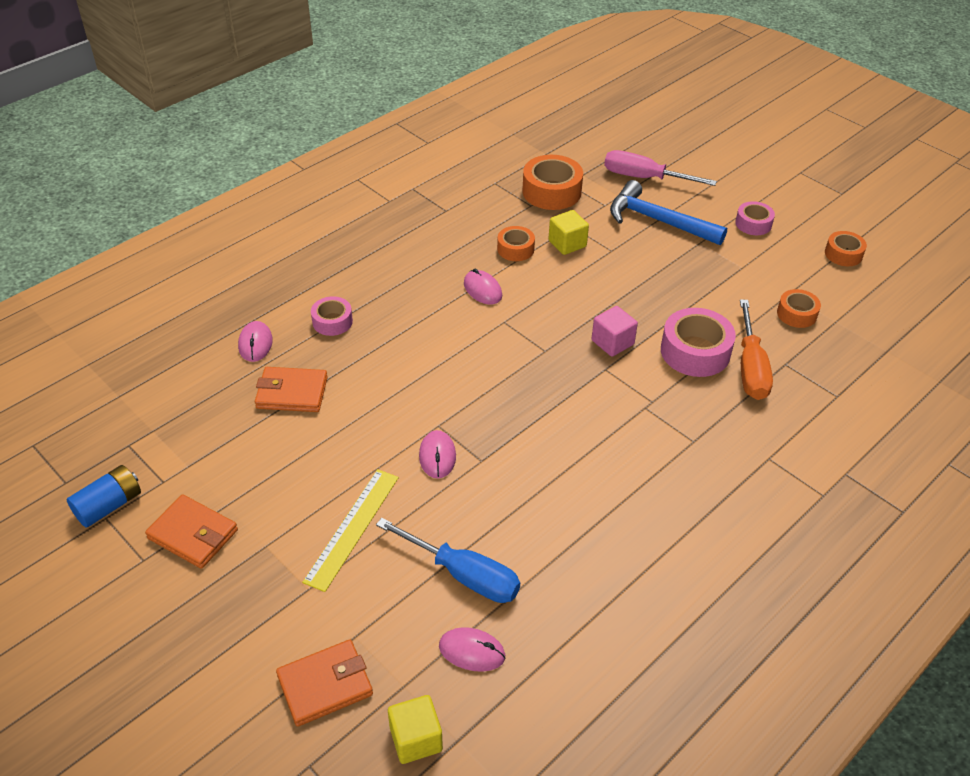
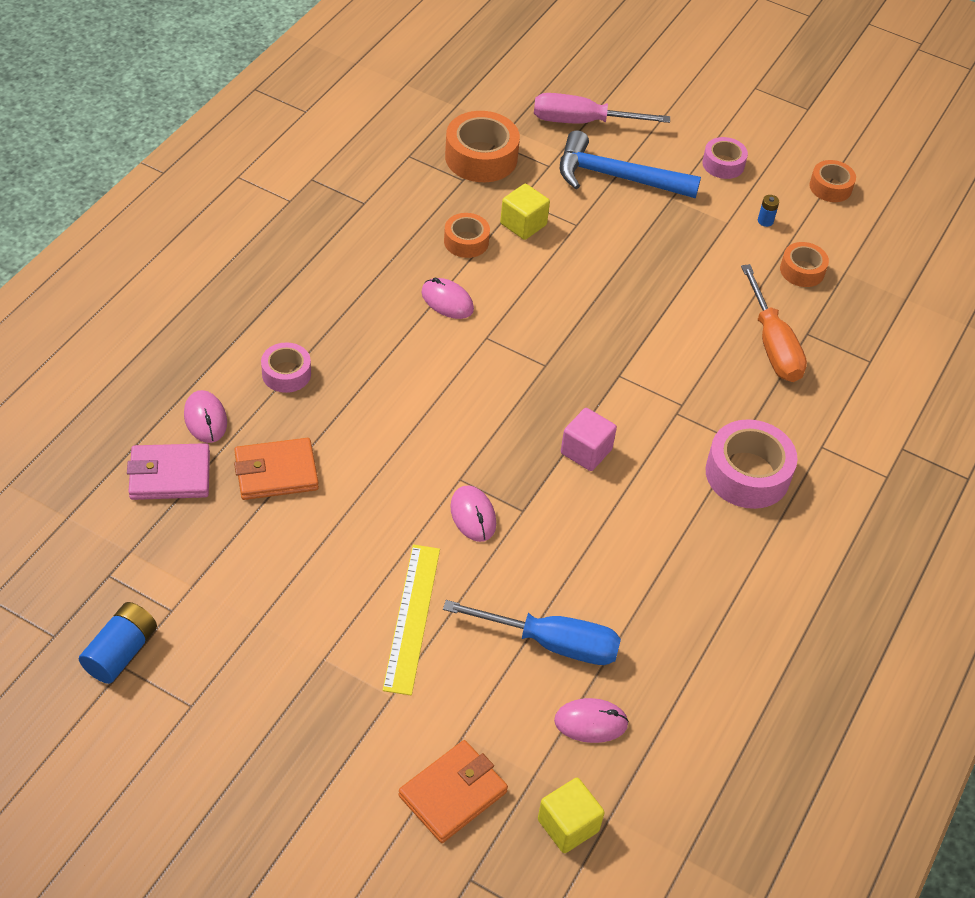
camera: 20 degrees left, 5 degrees up
(193, 534) = (235, 664): orange wallet -> none
(209, 380) = (170, 475): none -> pink wallet
(612, 342) = (616, 341): pink cube -> pink cube (586, 451)
(695, 351) = (709, 336): pink tape -> pink tape (747, 474)
(776, 271) = (765, 221): none -> blue battery

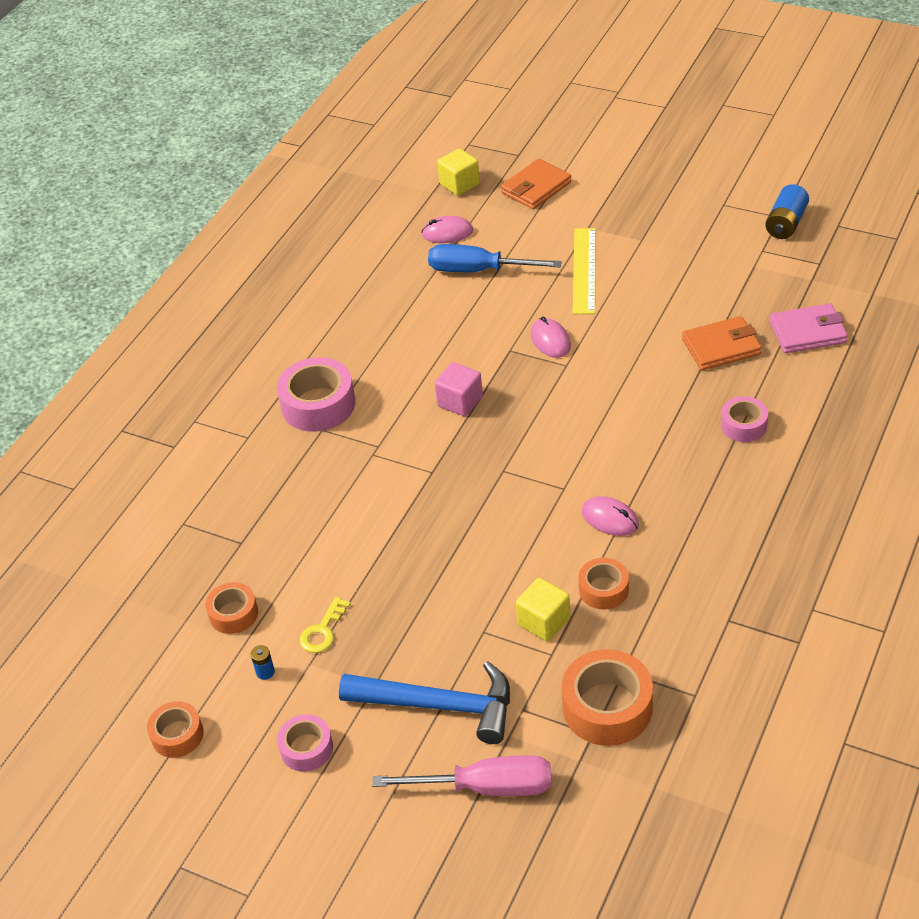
camera: 175 degrees left, 5 degrees down
(205, 419) = (799, 378): pink mouse -> none
(719, 245) = (322, 631): none -> yellow key
(773, 345) = (278, 524): orange screwdriver -> none

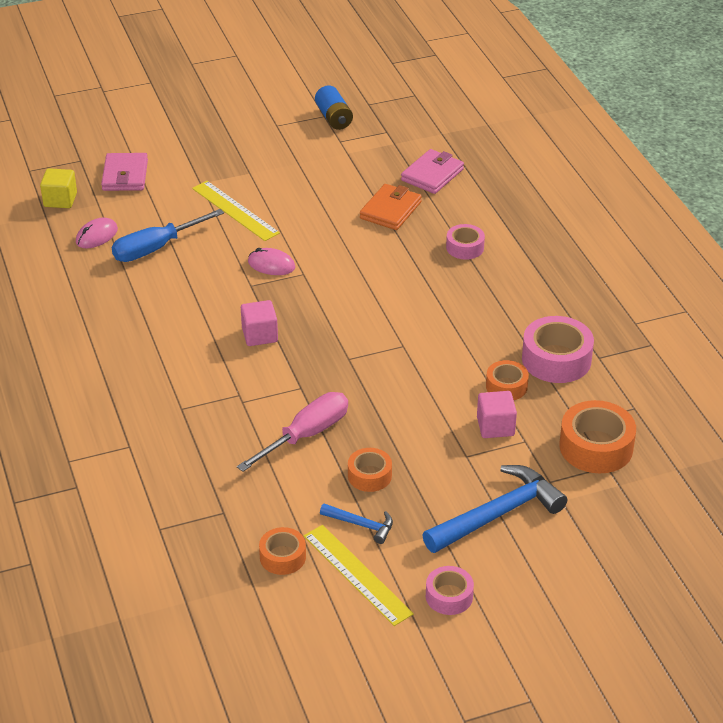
camera: 50 degrees left, 5 degrees down
(177, 735) = (350, 652): orange tape -> orange tape (369, 475)
(265, 672) = (357, 574): blue battery -> yellow ruler
(318, 404) = (155, 395): pink tape -> pink tape (556, 359)
(322, 631) = (361, 525): yellow key -> blue hammer
(487, 787) = (588, 536): pink screwdriver -> pink screwdriver (307, 434)
(536, 188) = (125, 175): orange wallet -> pink wallet
(544, 621) = (495, 426): yellow cube -> pink cube
(610, 518) = (456, 345): pink mouse -> none

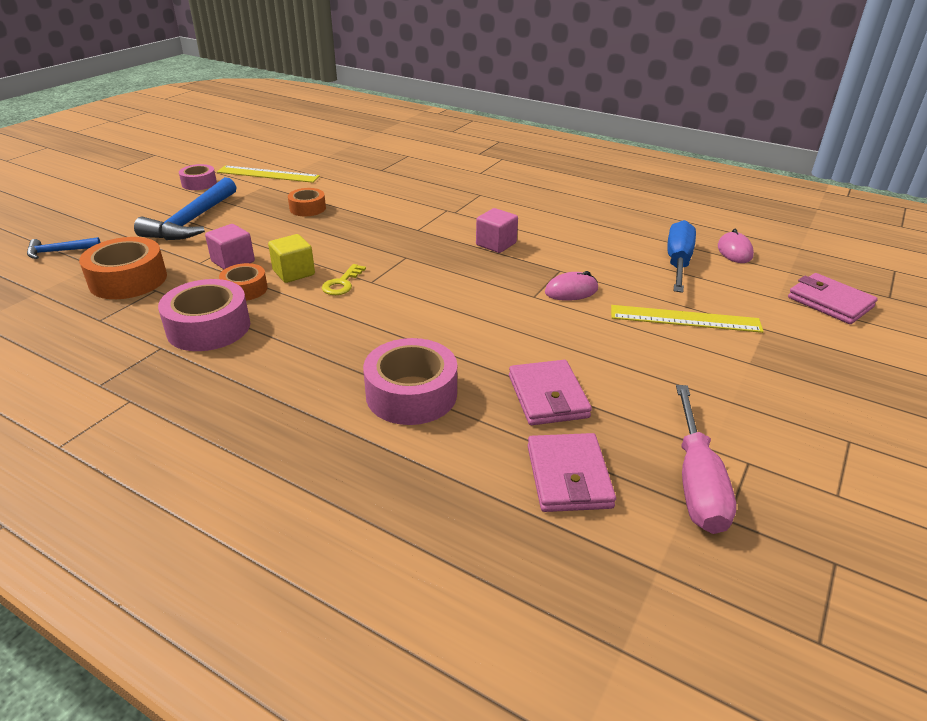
camera: 140 degrees right, 5 degrees down
(60, 200) = (818, 261): yellow cube -> yellow cube (294, 273)
(282, 557) = (322, 167): orange tape -> none
(307, 434) = (377, 211): pink screwdriver -> pink screwdriver (697, 483)
(334, 118) = (821, 498): blue battery -> none
(361, 525) = (288, 189): blue hammer -> blue hammer (59, 251)
(390, 210) = (548, 396): orange wallet -> pink wallet
(427, 355) = (342, 283): none -> yellow key
(465, 247) = (411, 394): pink tape -> pink tape, size x1.70

